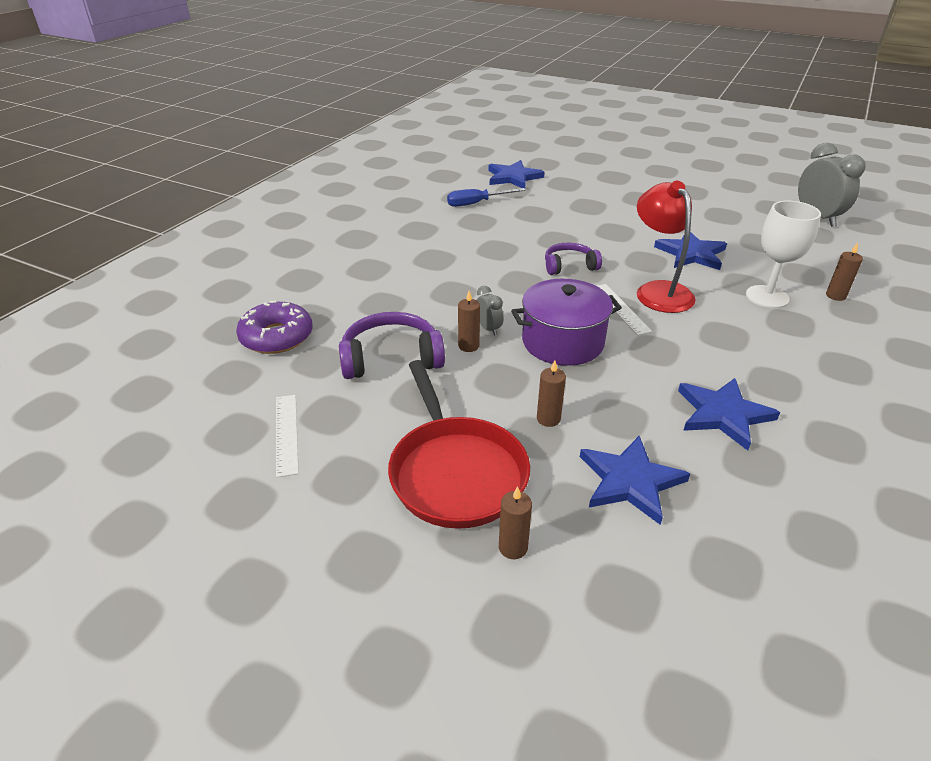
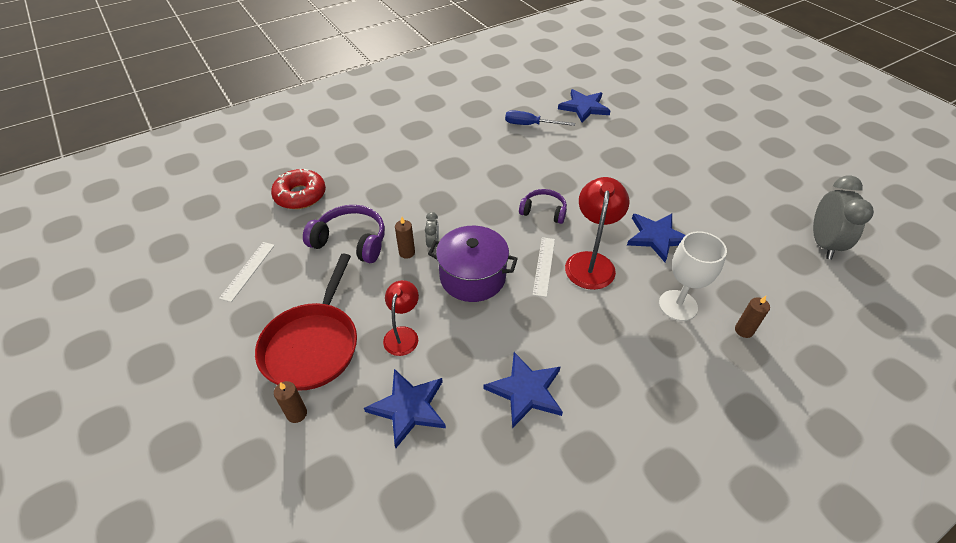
camera: 30 degrees right, 10 degrees up
(277, 337) = (300, 195): purple donut -> red donut
(548, 419) = (403, 334): brown candle -> red lamp

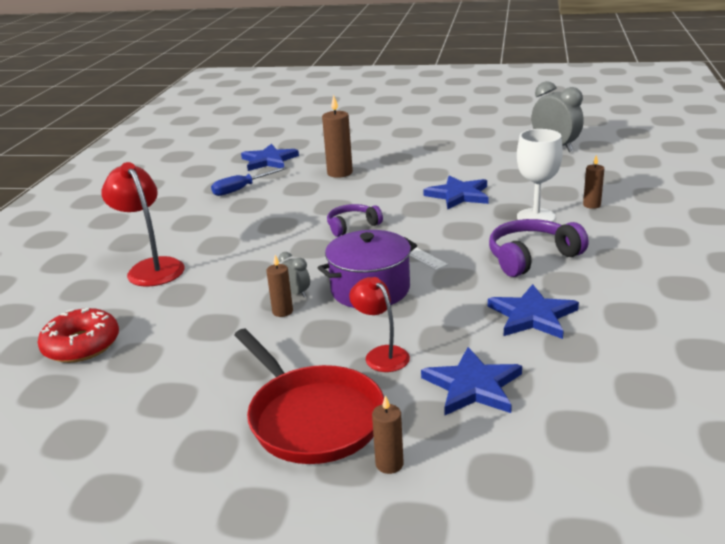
camera: 45 degrees left, 20 degrees down
(248, 271) = (128, 426): white ruler -> none
(351, 241) = (210, 338): purple headphones -> purple headphones (531, 257)
(591, 262) = (441, 230): red lamp -> red lamp (151, 267)
(610, 152) = (340, 173): none -> brown candle

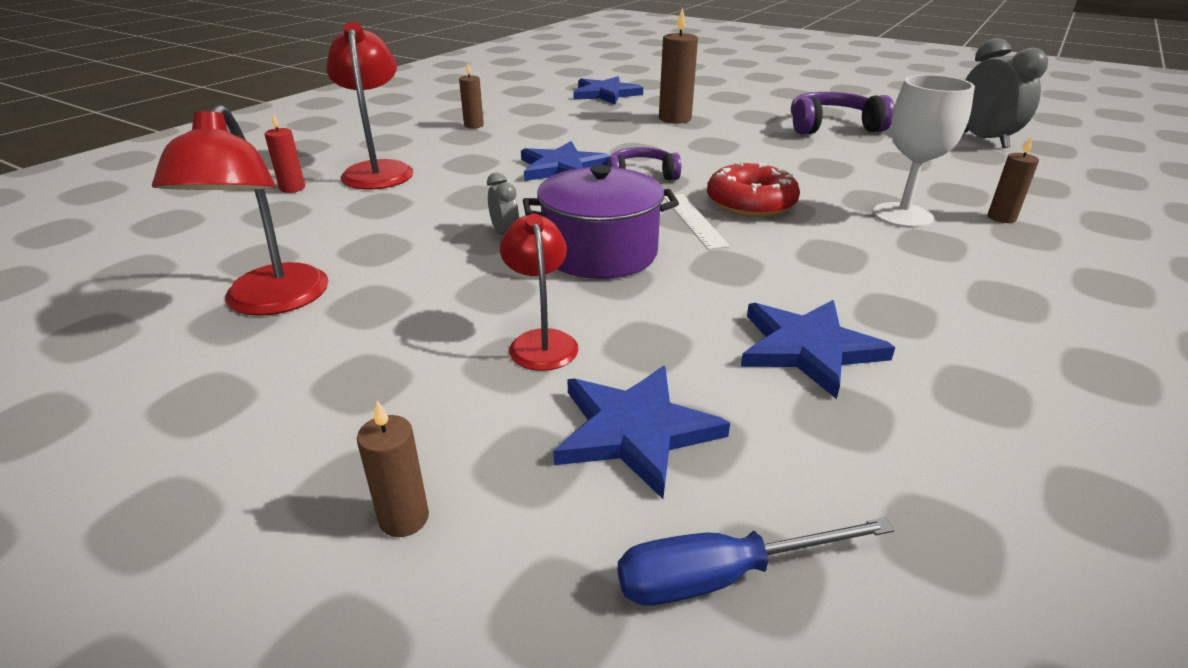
camera: 20 degrees right, 5 degrees up
(81, 345) = (221, 232): red donut -> red donut (750, 203)
(97, 298) = (292, 188): none -> red candle
(180, 381) = (270, 302): none -> red lamp
(241, 189) = (550, 115): blue screwdriver -> blue screwdriver (722, 576)
(282, 311) = (468, 252): brown candle -> brown candle (474, 125)
(312, 418) = (369, 403): red pan -> none
(459, 195) = (808, 168): blue star -> blue star (562, 168)
(531, 257) = (862, 266): purple headphones -> purple headphones (832, 127)

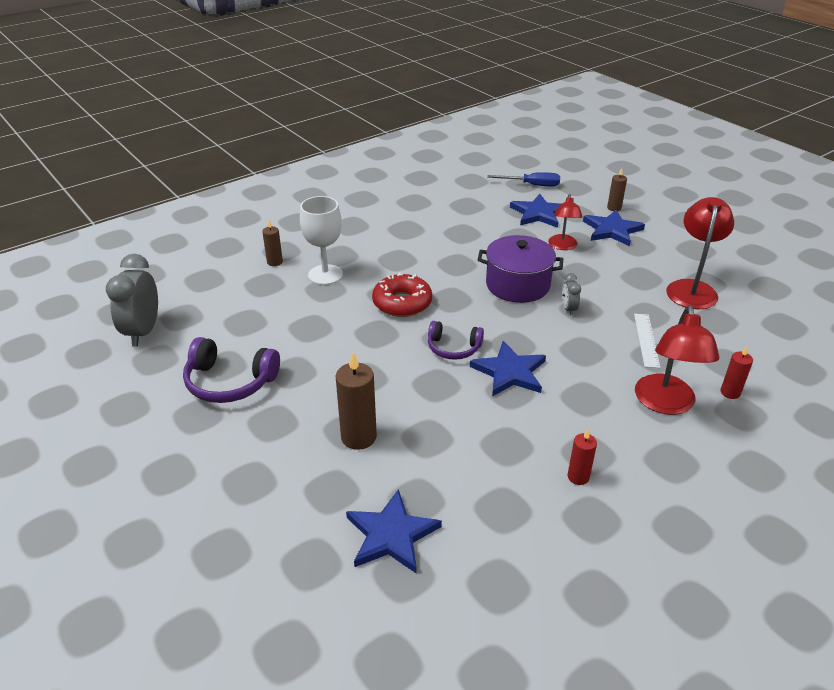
camera: 160 degrees left, 5 degrees up
(474, 125) = (578, 477): brown candle -> red candle
(694, 220) = (449, 297): white ruler -> white ruler (646, 340)
(808, 349) = (457, 224): blue star -> blue star (612, 230)

